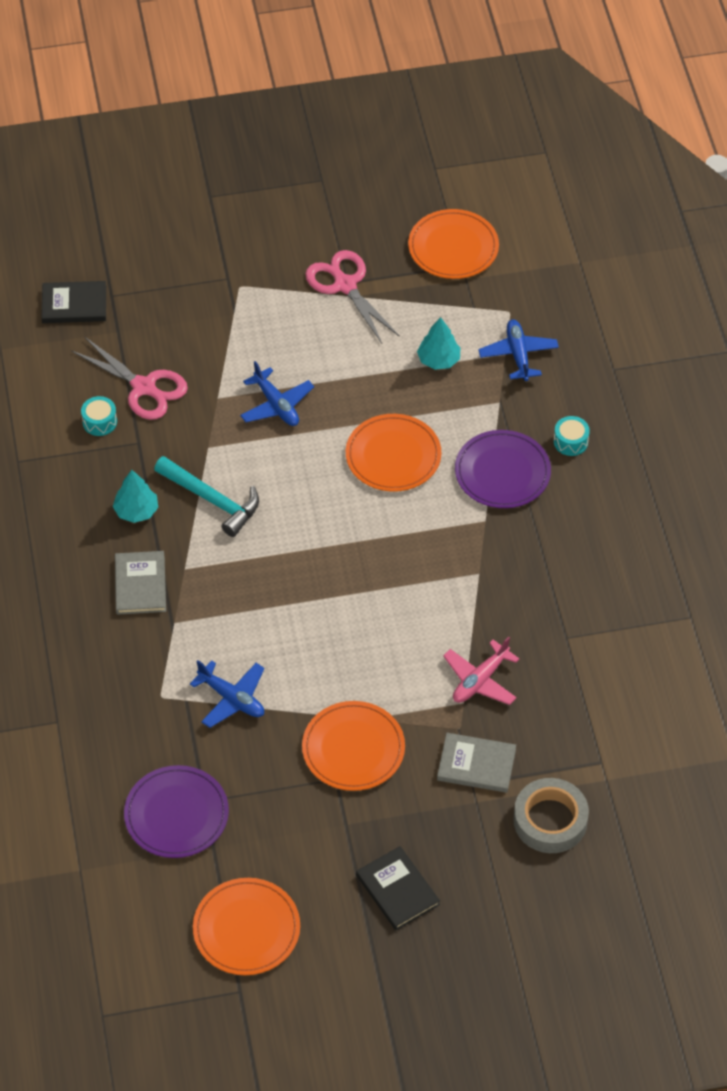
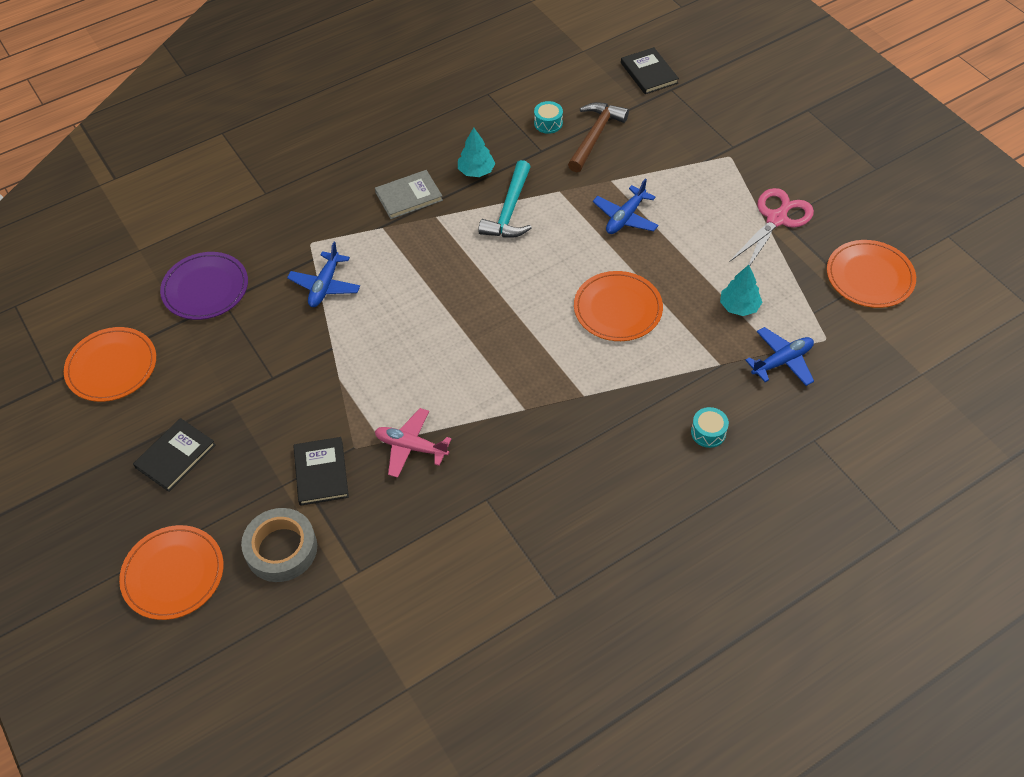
camera: 70 degrees right, 0 degrees up
(144, 387) = (595, 136): pink scissors -> brown hammer
(353, 748) = (306, 379): orange plate -> orange plate (173, 574)
(476, 764) = (321, 472): grey book -> black book
(502, 472) = (644, 391): purple plate -> none

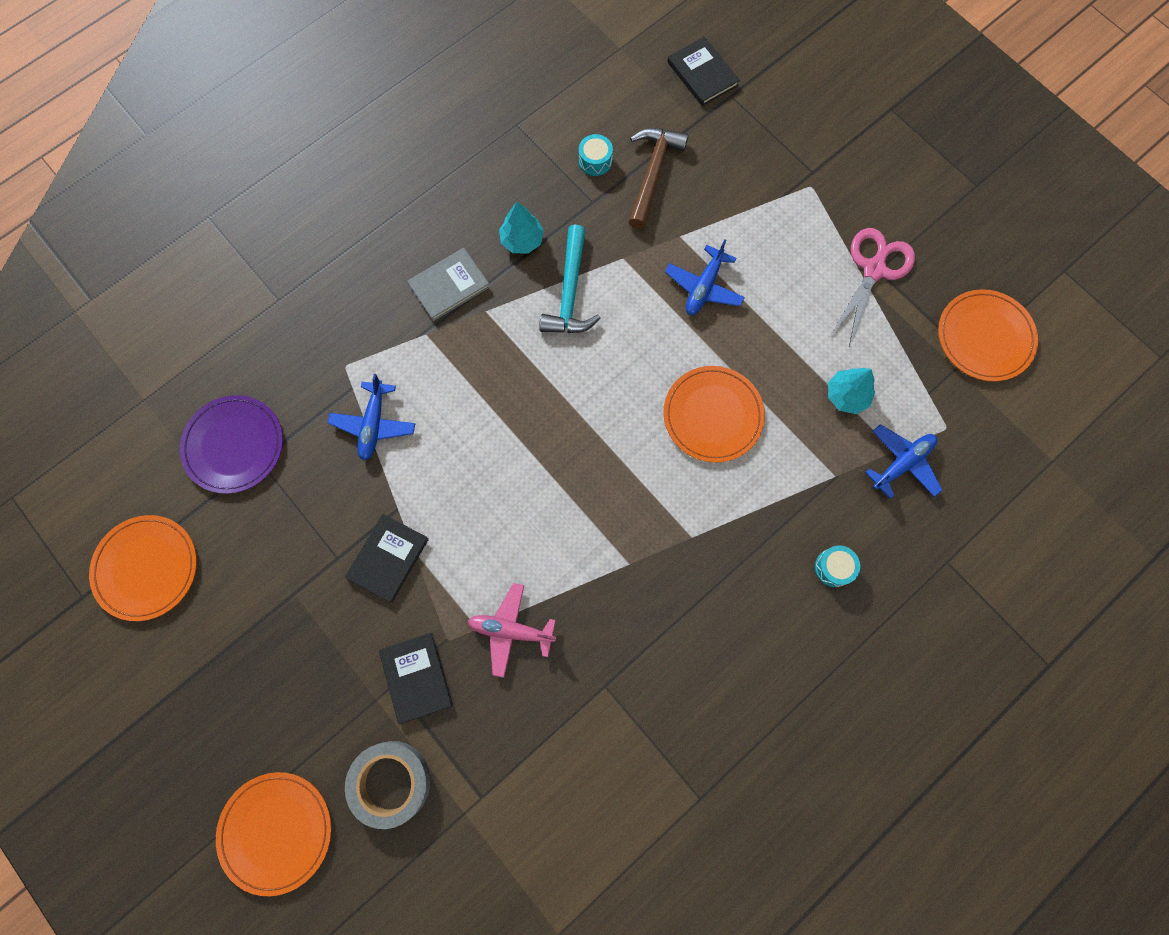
camera: 10 degrees left, 20 degrees up
(175, 456) = (246, 678): black book -> black book (388, 558)

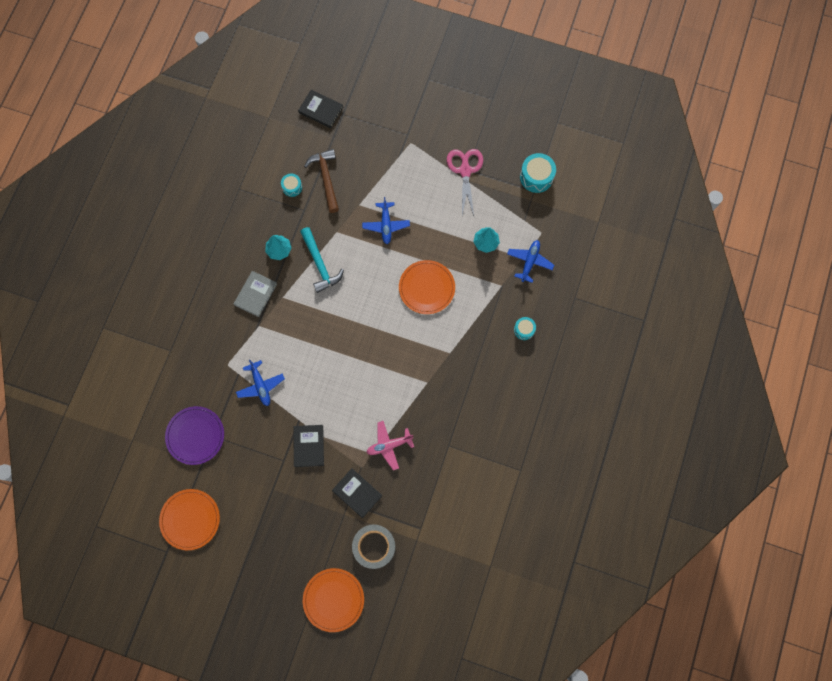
camera: 30 degrees left, 0 degrees up
(985, 337) = (536, 177): orange plate -> turquoise drum

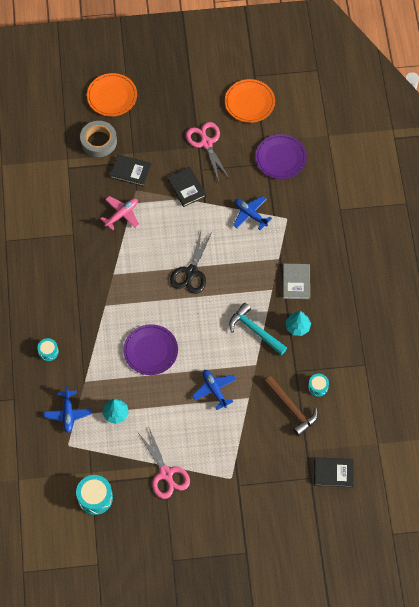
camera: 155 degrees right, 10 degrees down
(261, 490) = (206, 143): none -> pink scissors
(350, 350) = (191, 272): none -> black scissors
(426, 288) = (150, 351): orange plate -> purple plate

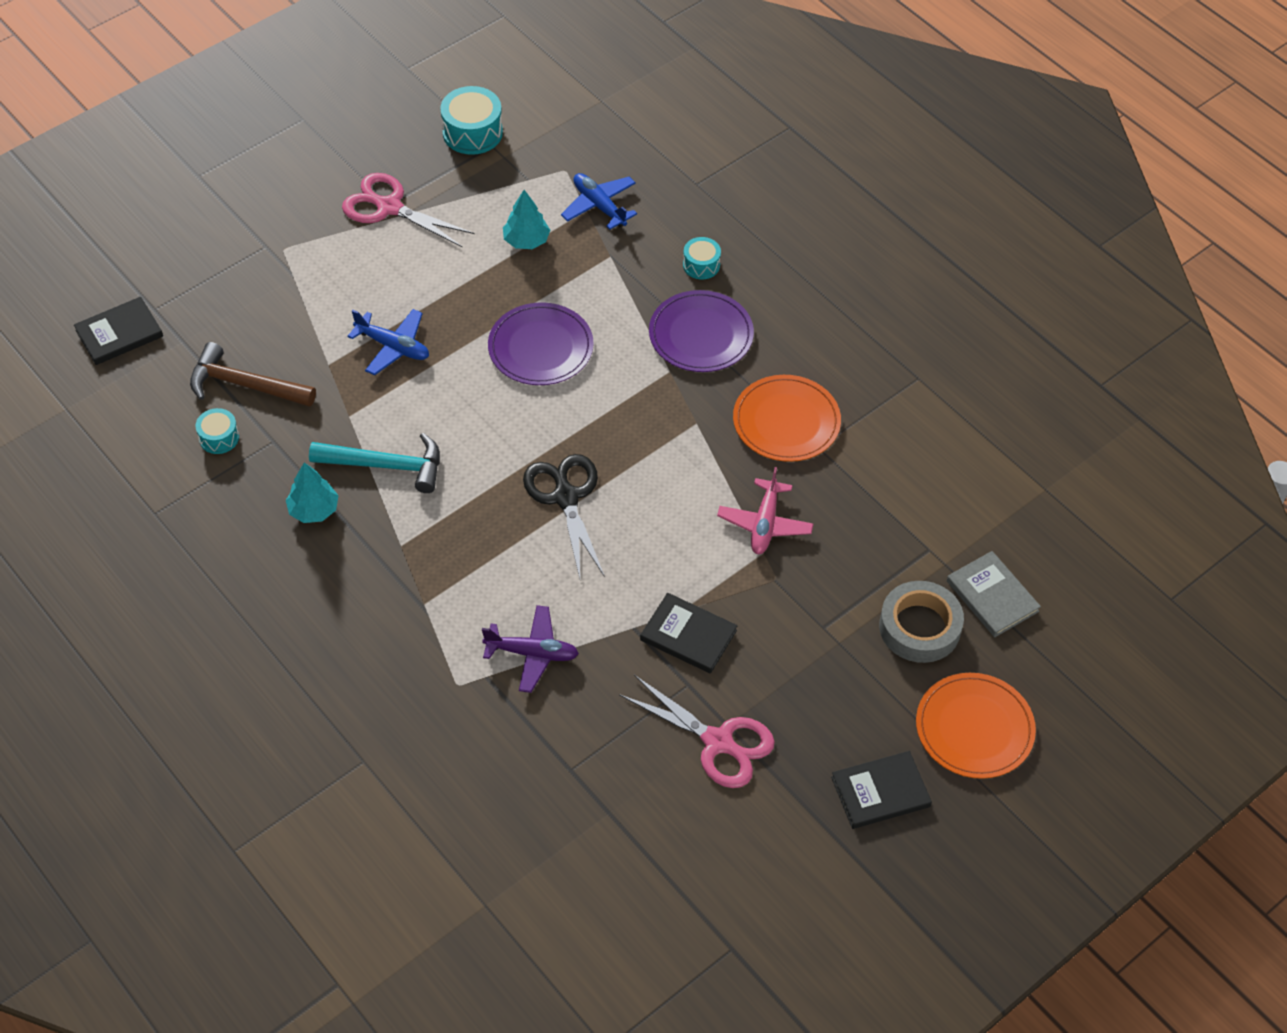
camera: 145 degrees right, 10 degrees down
(130, 171) = (815, 606): black book -> black book (880, 792)
(249, 102) = (697, 880): orange plate -> orange plate (786, 421)
(250, 214) = (532, 653): blue plane -> purple plane
(280, 158) = (550, 797): purple plate -> purple plate (701, 335)
(296, 282) = (364, 581): grey book -> grey book (992, 596)

